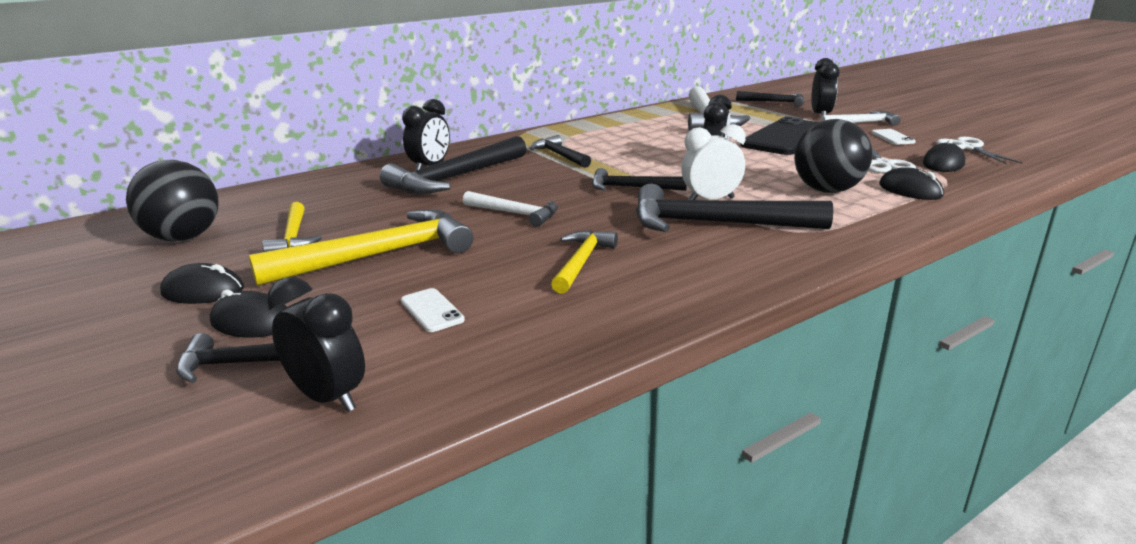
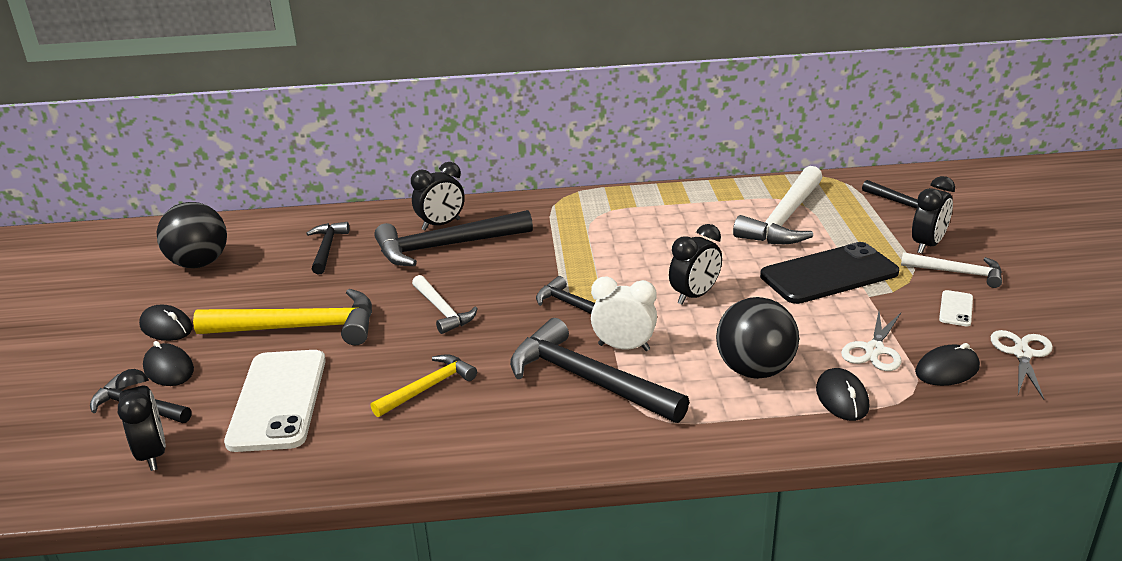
camera: 30 degrees right, 5 degrees up
(293, 237) = (264, 287): yellow hammer -> none
(432, 310) = (278, 400): white phone -> white phone, size x2.35
(560, 155) = (567, 239): black hammer -> black hammer (327, 248)

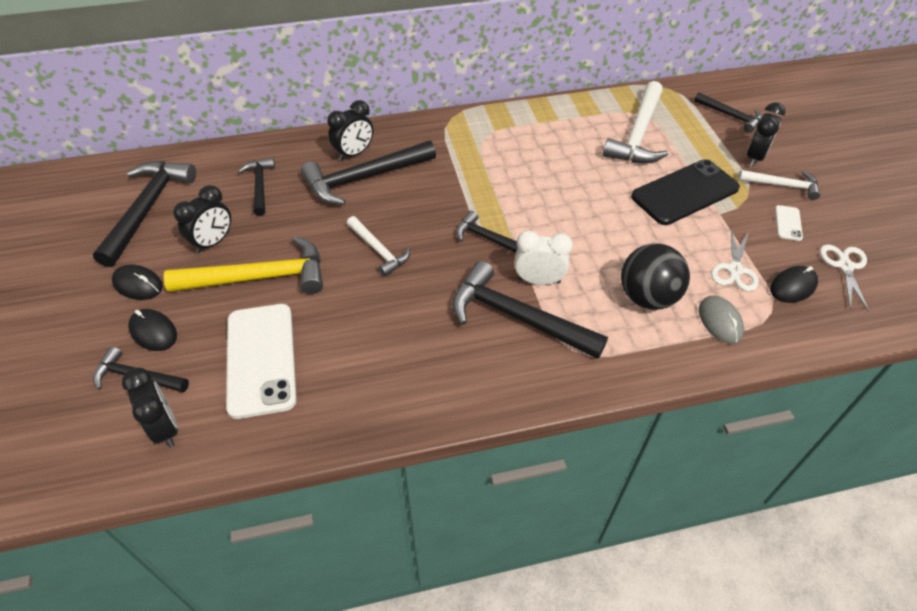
camera: 10 degrees left, 20 degrees up
(199, 263) = (148, 209): black ball -> black hammer
(428, 388) = (387, 335): yellow hammer -> none
(694, 296) = (583, 221): black clock -> black clock (213, 242)
(842, 398) = (720, 321): black mouse -> grey mouse

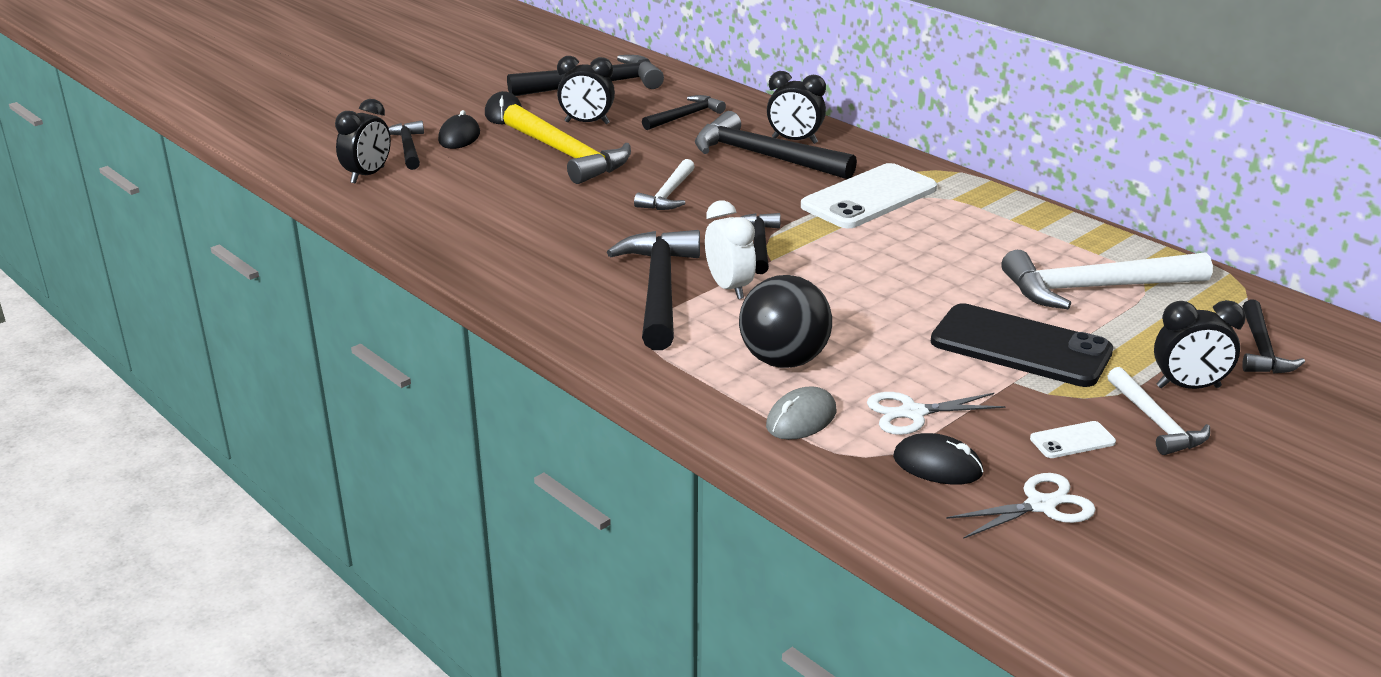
camera: 60 degrees right, 20 degrees down
(261, 359) = (473, 187): white phone -> white phone (869, 197)

